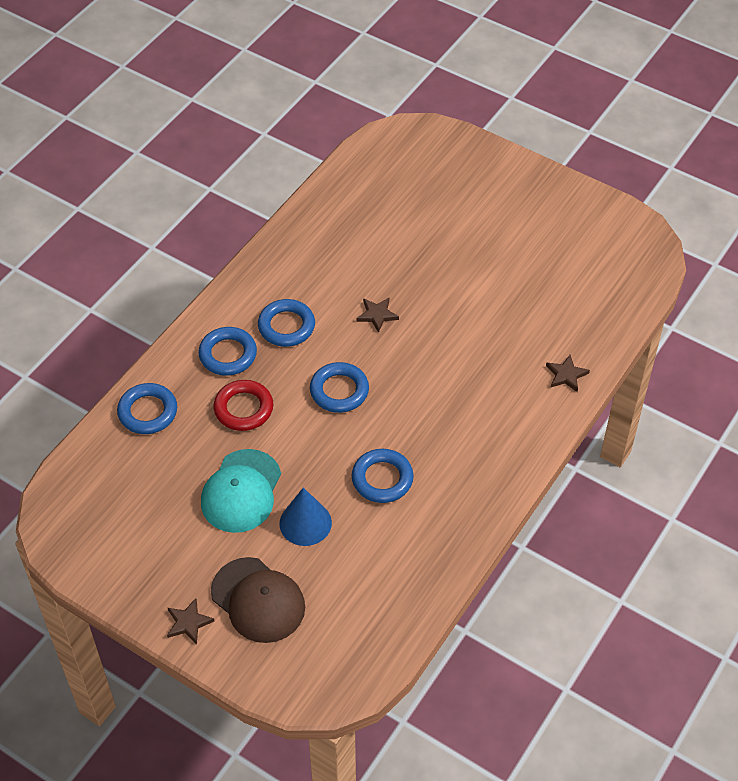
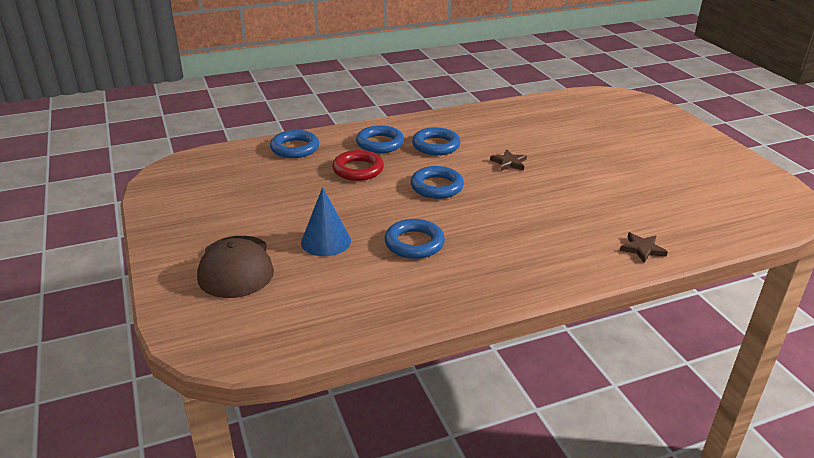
camera: 35 degrees right, 20 degrees down
(188, 622) = (173, 255): brown star -> none
(241, 491) = (303, 206): turquoise cap -> none

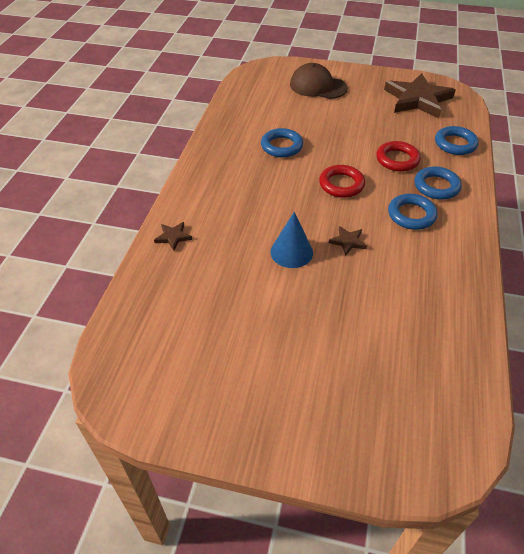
camera: 125 degrees right, 15 degrees up
(213, 186) = (417, 99): none -> brown star
(326, 241) = (315, 118): blue cone -> blue cone (291, 252)
(436, 187) = (341, 184): blue ring -> red ring

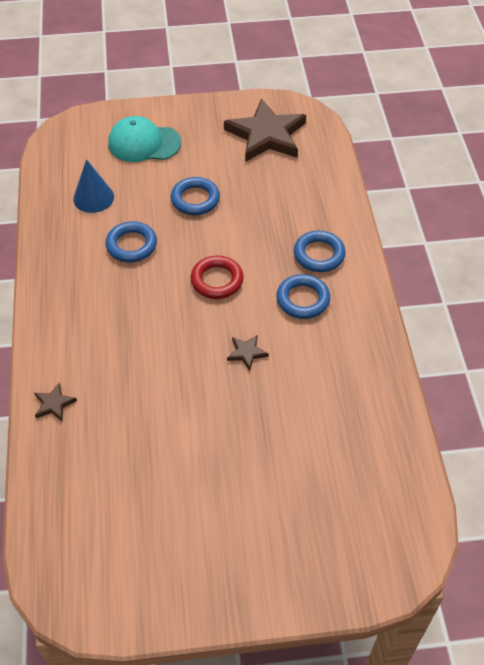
camera: 20 degrees left, 5 degrees up
(291, 252) = (192, 383): blue cone -> blue cone (93, 198)
(318, 86) = (144, 143): brown cap -> turquoise cap
(397, 159) = (267, 229): red ring -> none
(455, 144) = (324, 190): blue ring -> blue ring (195, 199)

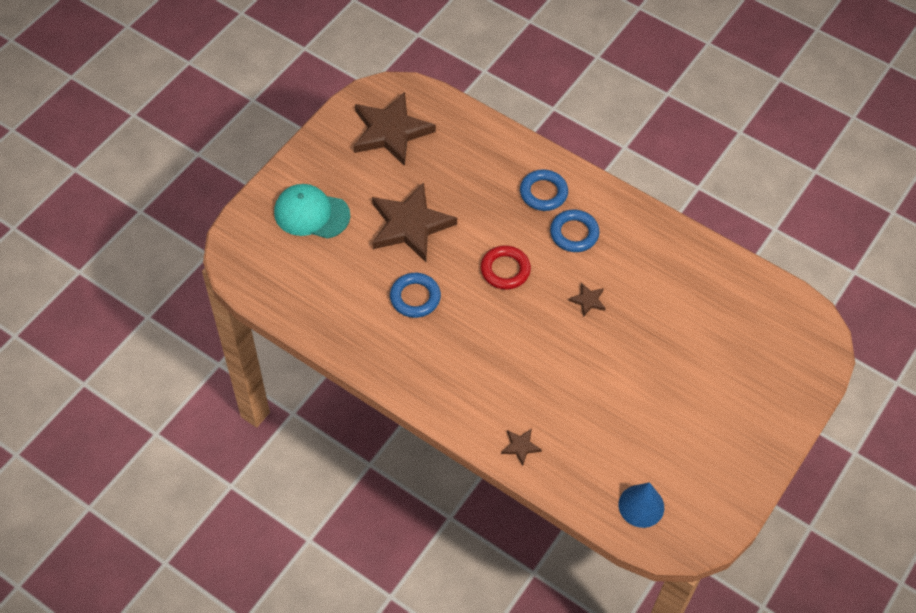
camera: 50 degrees left, 5 degrees up
(93, 198) = (337, 288): blue cone -> blue cone (641, 506)
(144, 143) = (311, 214): turquoise cap -> turquoise cap turned 60 degrees clockwise
(195, 199) = (410, 225): blue ring -> brown star

